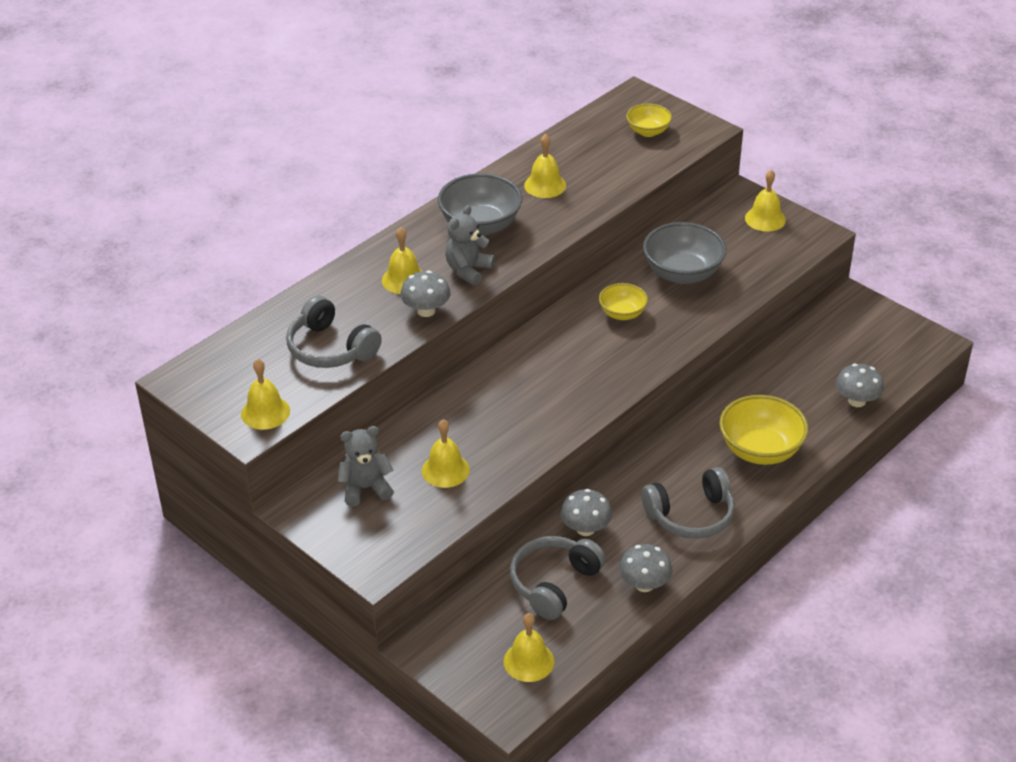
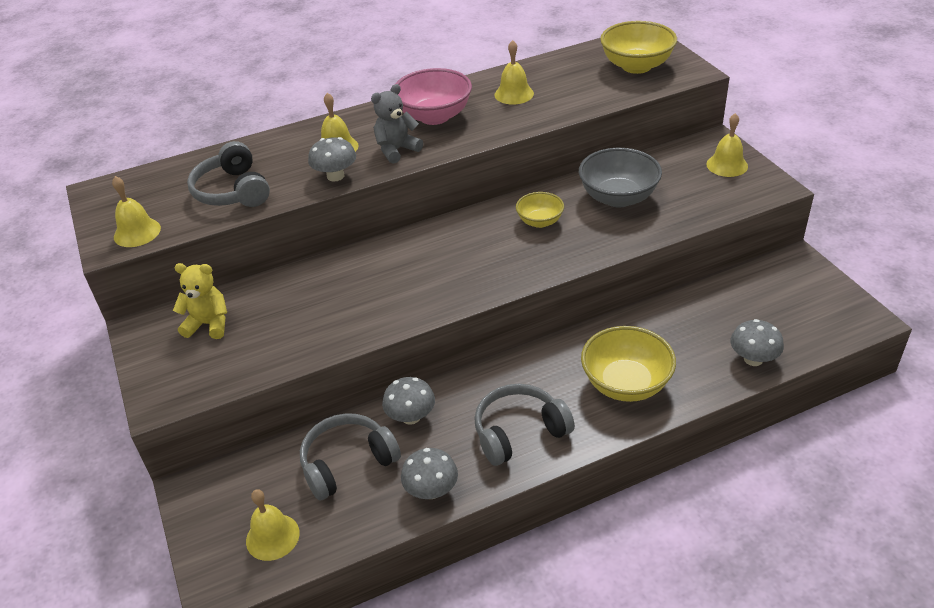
camera: 25 degrees right, 0 degrees up
(365, 488) = (208, 324): grey teddy bear -> yellow teddy bear
(445, 470) = (287, 325): yellow bell -> none
(480, 225) = (434, 116): grey bowl -> pink bowl
(648, 131) = (636, 66): yellow bowl -> yellow bowl, size x1.73
(691, 515) = (519, 432): grey headphones -> grey headphones turned 150 degrees clockwise

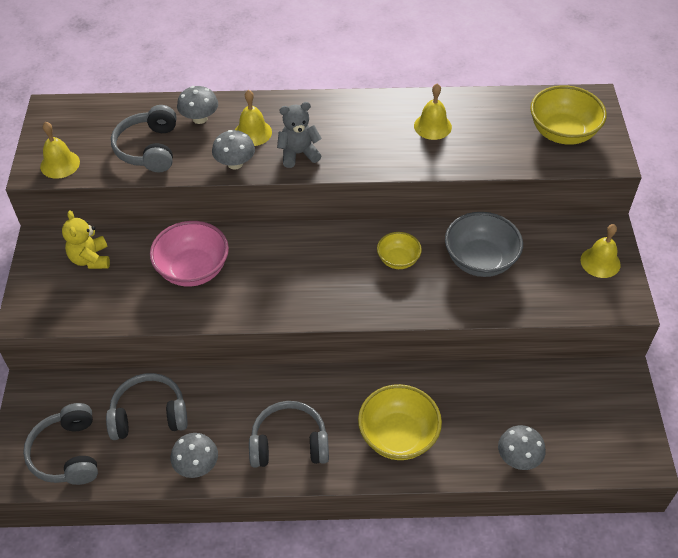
camera: 20 degrees right, 10 degrees up
(208, 324) = (90, 259): yellow teddy bear -> yellow teddy bear turned 135 degrees counterclockwise
(272, 537) = (67, 453): yellow bell -> grey headphones
(411, 417) = (215, 394): grey mushroom -> grey mushroom (199, 118)
(434, 116) = (350, 127): pink bowl -> pink bowl (193, 270)

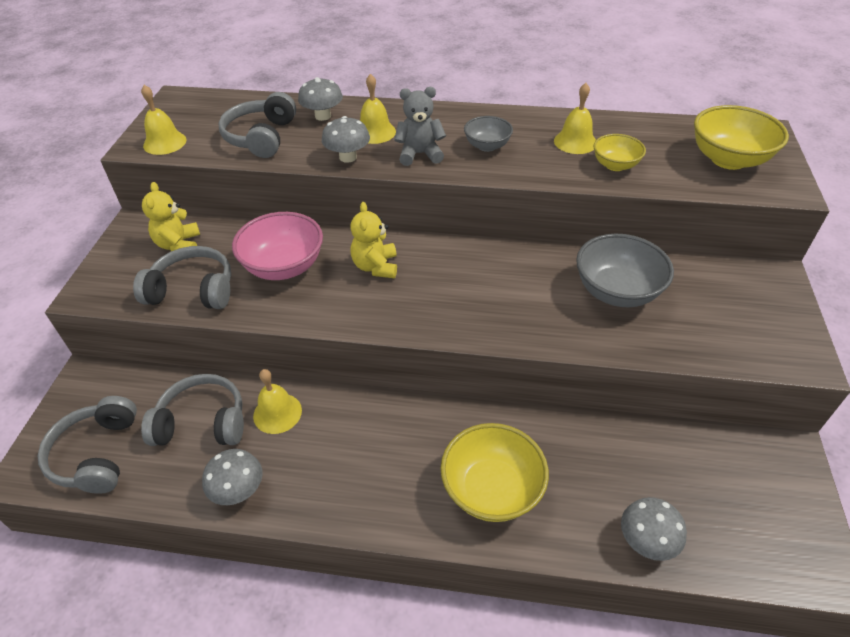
camera: 10 degrees right, 5 degrees down
(274, 260) = (375, 266): none -> yellow teddy bear
(289, 443) = (355, 479): grey headphones -> grey headphones (193, 290)
(356, 138) = (487, 146): none -> grey bowl
(398, 260) = (518, 281): yellow bowl -> yellow bowl (615, 165)
(600, 262) = (768, 309): yellow bell -> yellow bell (277, 413)

